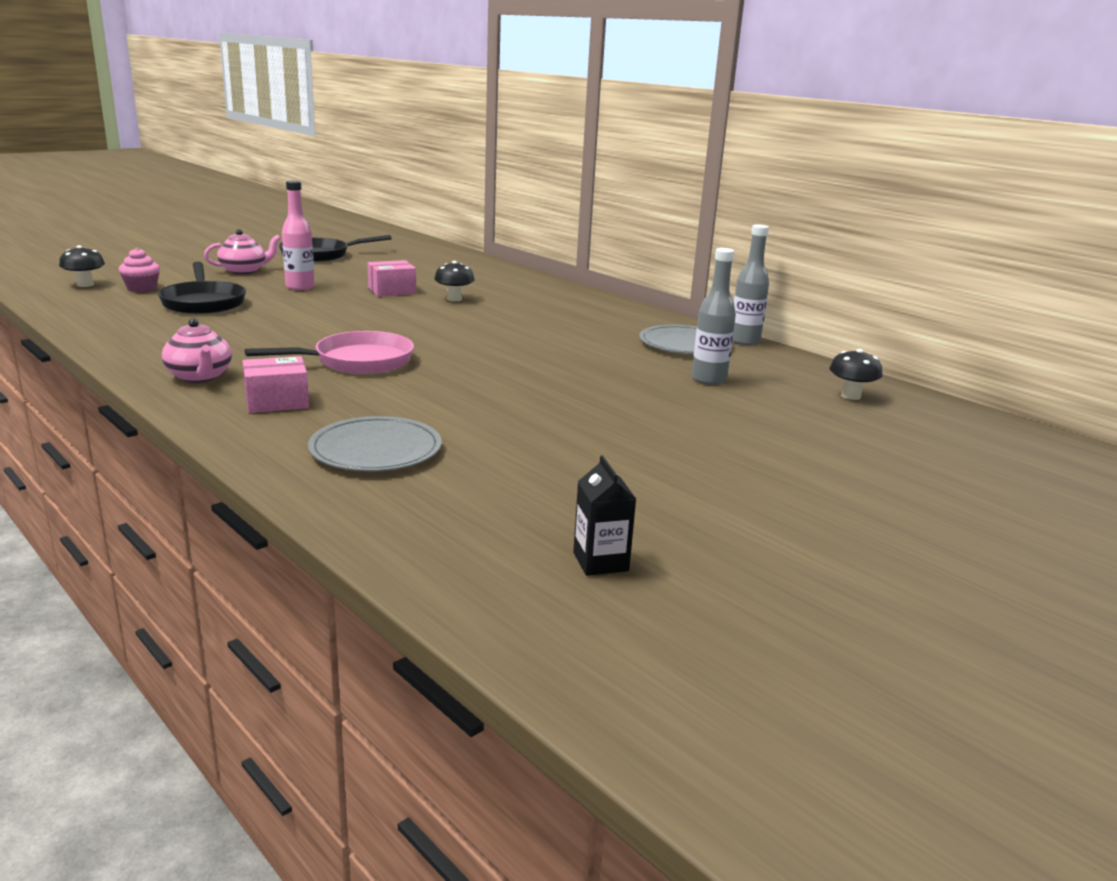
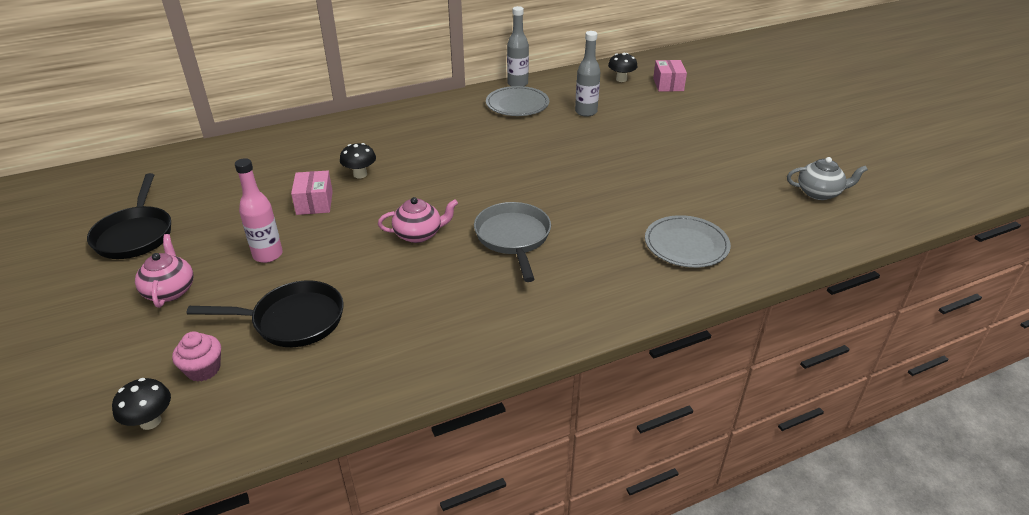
camera: 70 degrees left, 15 degrees up
(200, 377) = (529, 320): pink teapot -> pink teapot (419, 234)
(277, 401) = (594, 281): pink box -> pink box (668, 84)
(357, 361) = (513, 238): pink pan -> grey pan
(600, 561) = (819, 193): black carton -> grey teapot

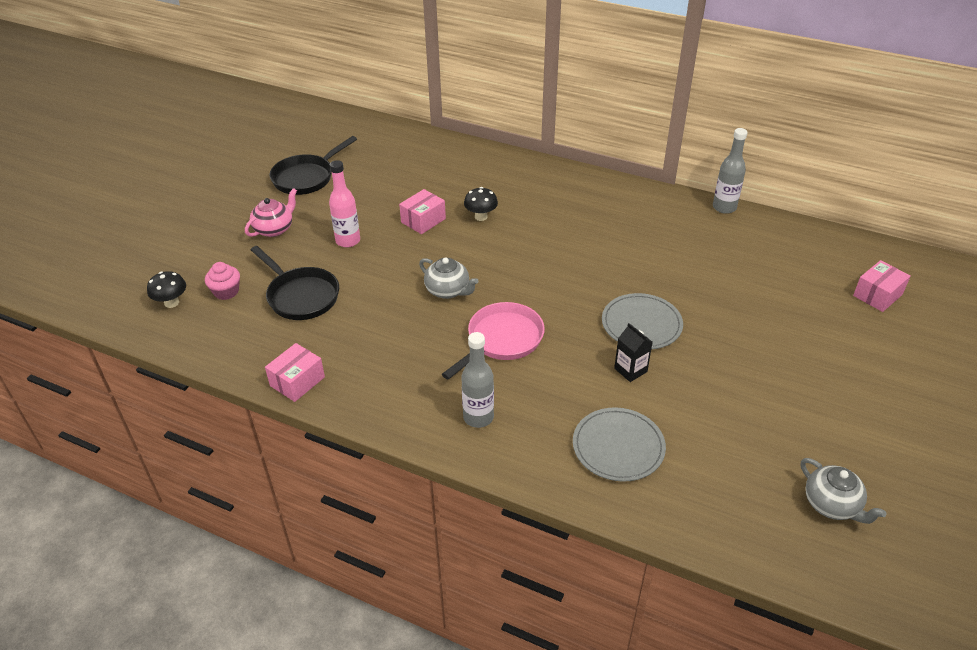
camera: 50 degrees right, 5 degrees up
(403, 380) = (297, 381): none -> pink box
(419, 234) = (448, 291): pink teapot -> grey teapot
(513, 238) = (502, 340): grey pan -> pink pan
(517, 104) = (691, 227): grey plate -> grey plate (641, 324)
(586, 112) = (740, 272): grey bottle -> grey bottle (478, 417)
(619, 200) = (630, 370): none -> black carton
(621, 79) = (835, 260): black mushroom -> none

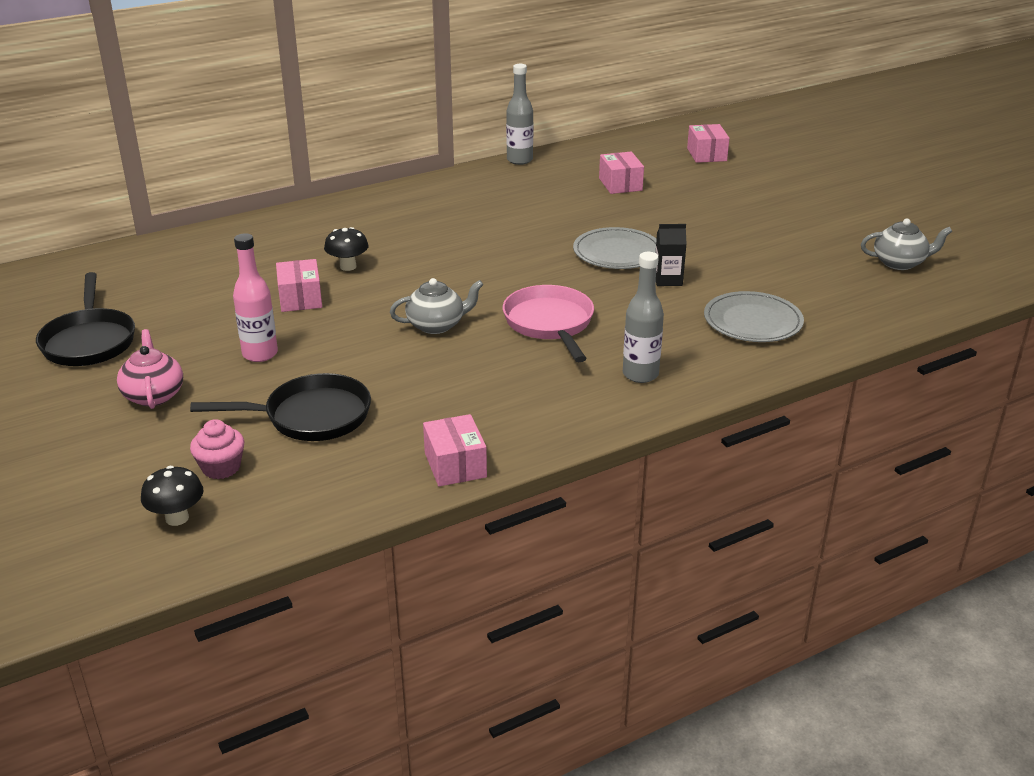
camera: 55 degrees left, 10 degrees down
(754, 274) = (620, 184): none -> pink box

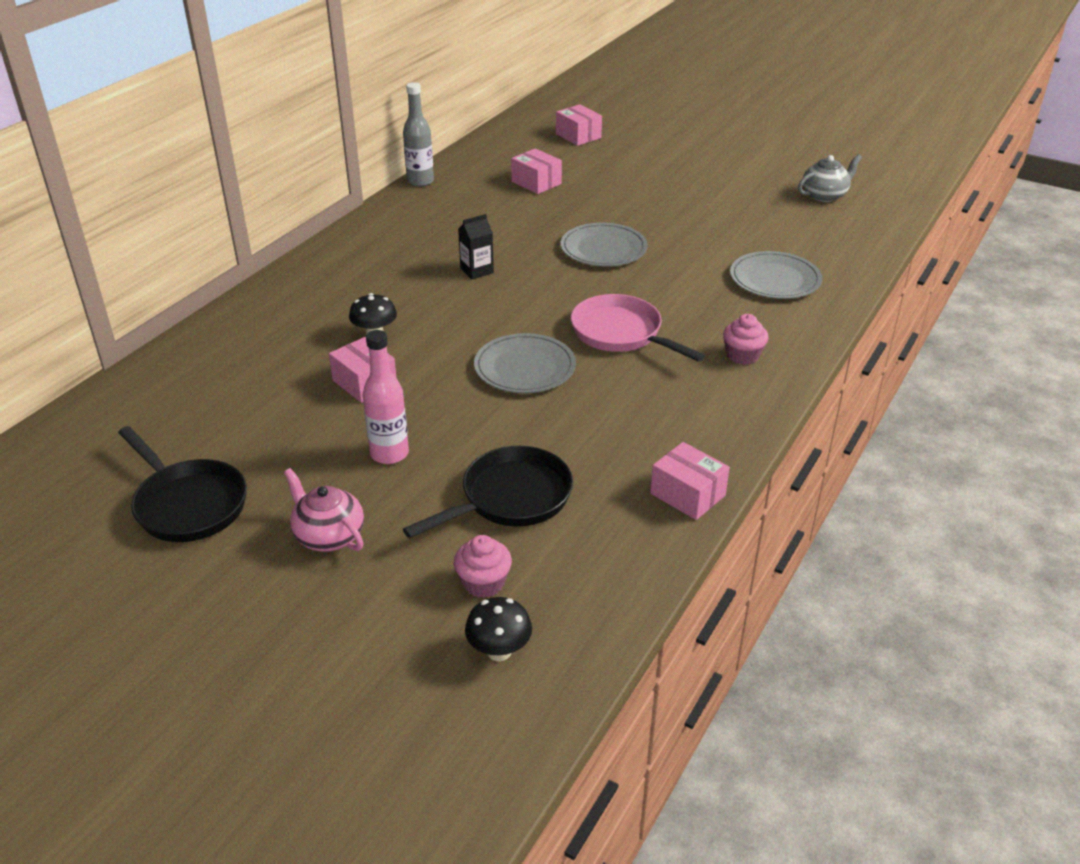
camera: 30 degrees left, 5 degrees up
(437, 325) = (525, 367): grey teapot -> grey plate
(640, 374) = (742, 355): grey bottle -> pink cupcake
(668, 280) = (671, 262): black carton -> black carton (477, 271)

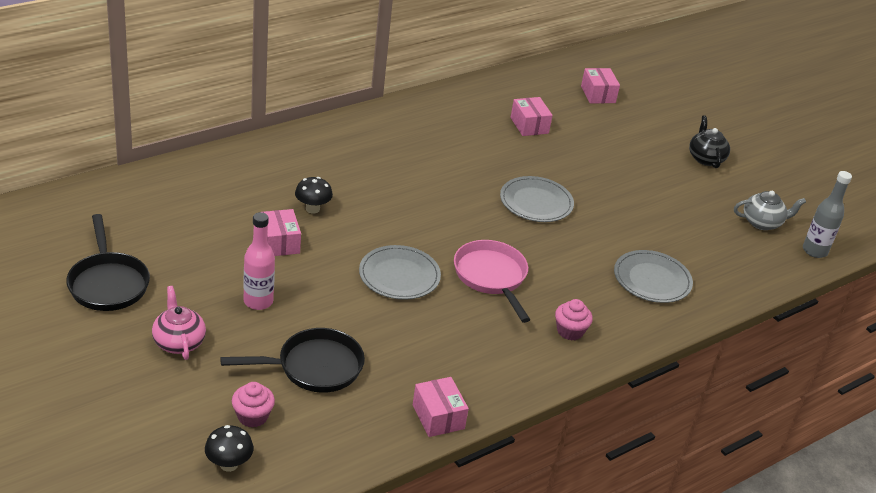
camera: 20 degrees right, 0 degrees up
(420, 181) = (439, 92): grey bottle -> grey bottle (814, 251)
(477, 271) = (424, 184): black carton -> none
(725, 158) = (705, 158): none -> black teapot

